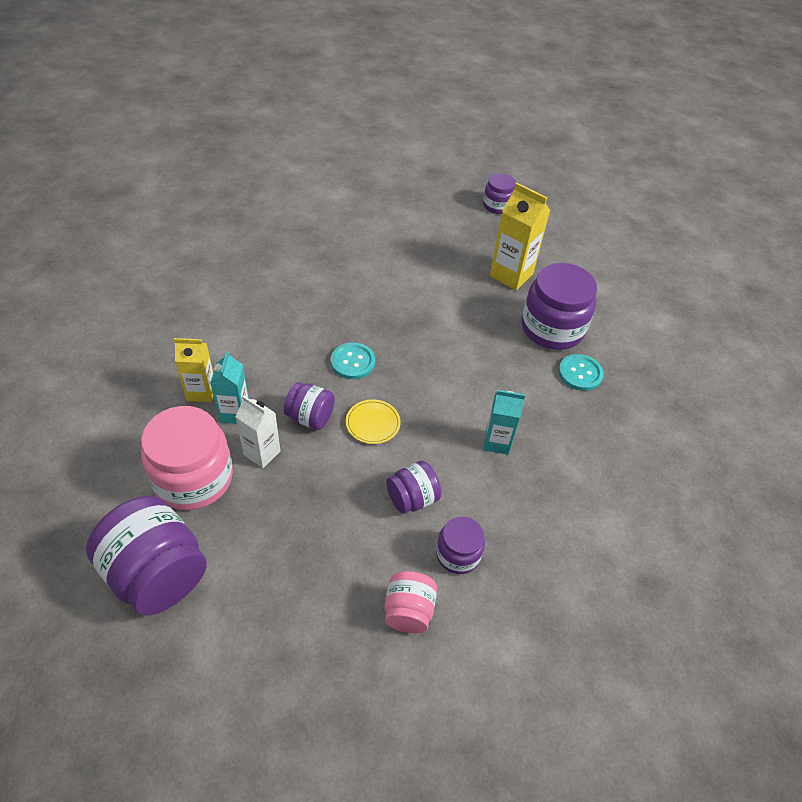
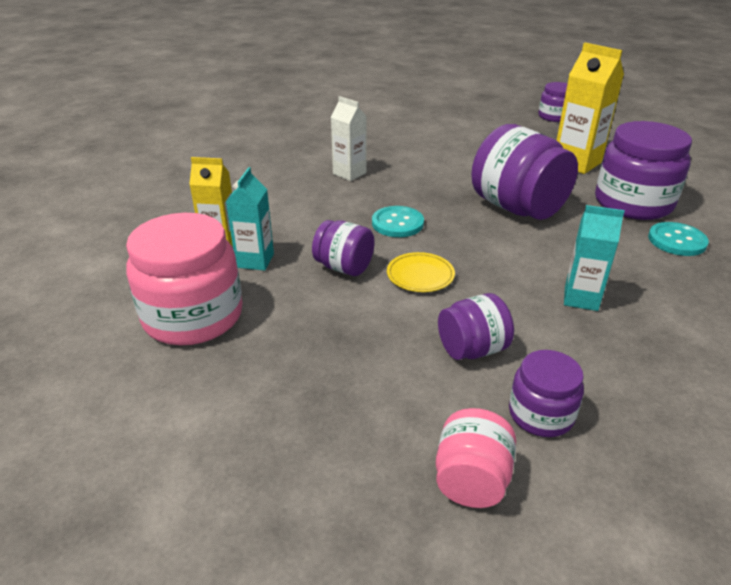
camera: 10 degrees right, 15 degrees down
(157, 574) = (121, 412): purple jar -> purple jar (517, 208)
(262, 453) = (281, 296): white carton -> white carton (349, 173)

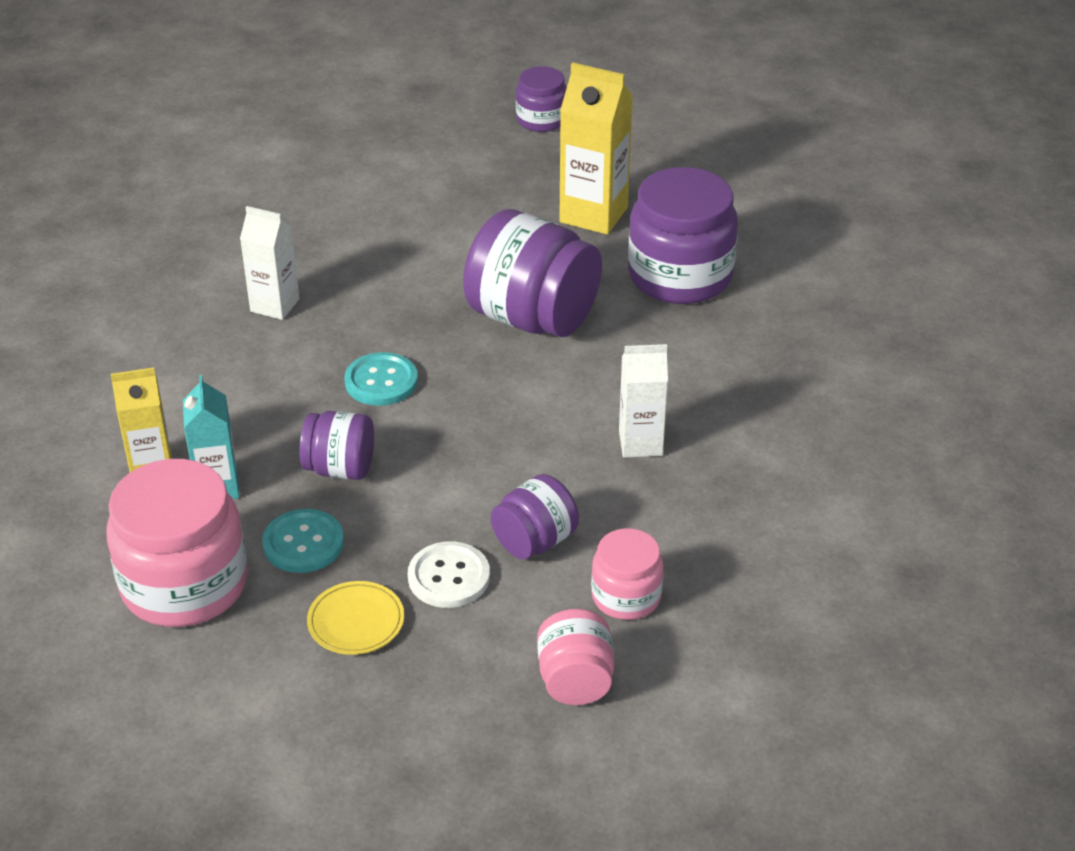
camera: 20 degrees left, 5 degrees up
(391, 359) = (449, 577): none -> white button
(420, 275) = (441, 457): yellow plate -> yellow plate (356, 622)
(541, 414) = (626, 596): purple jar -> pink jar
(581, 298) = (640, 443): turquoise carton -> white carton
(677, 241) = (740, 328): turquoise button -> turquoise button (303, 543)

